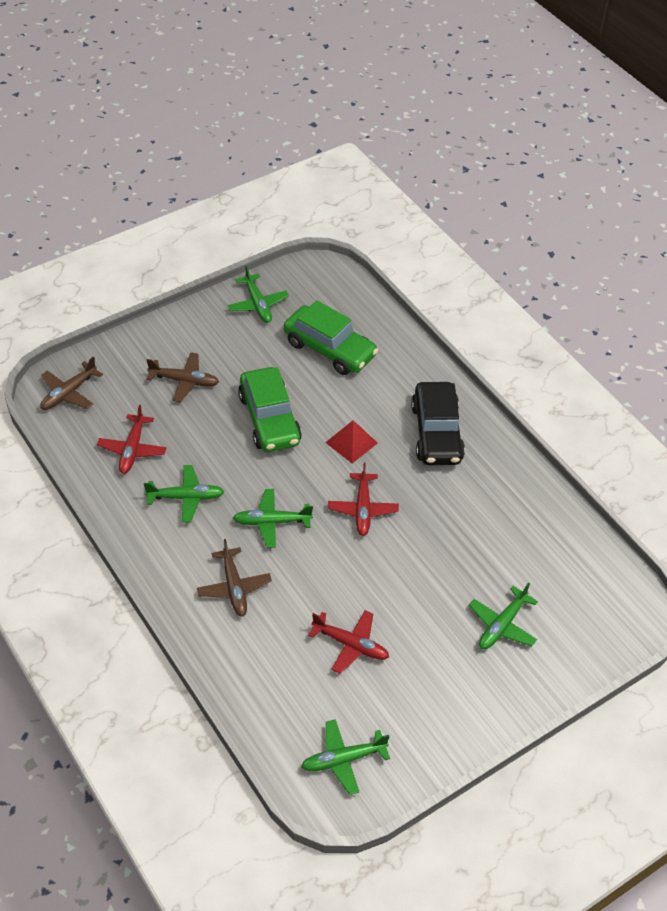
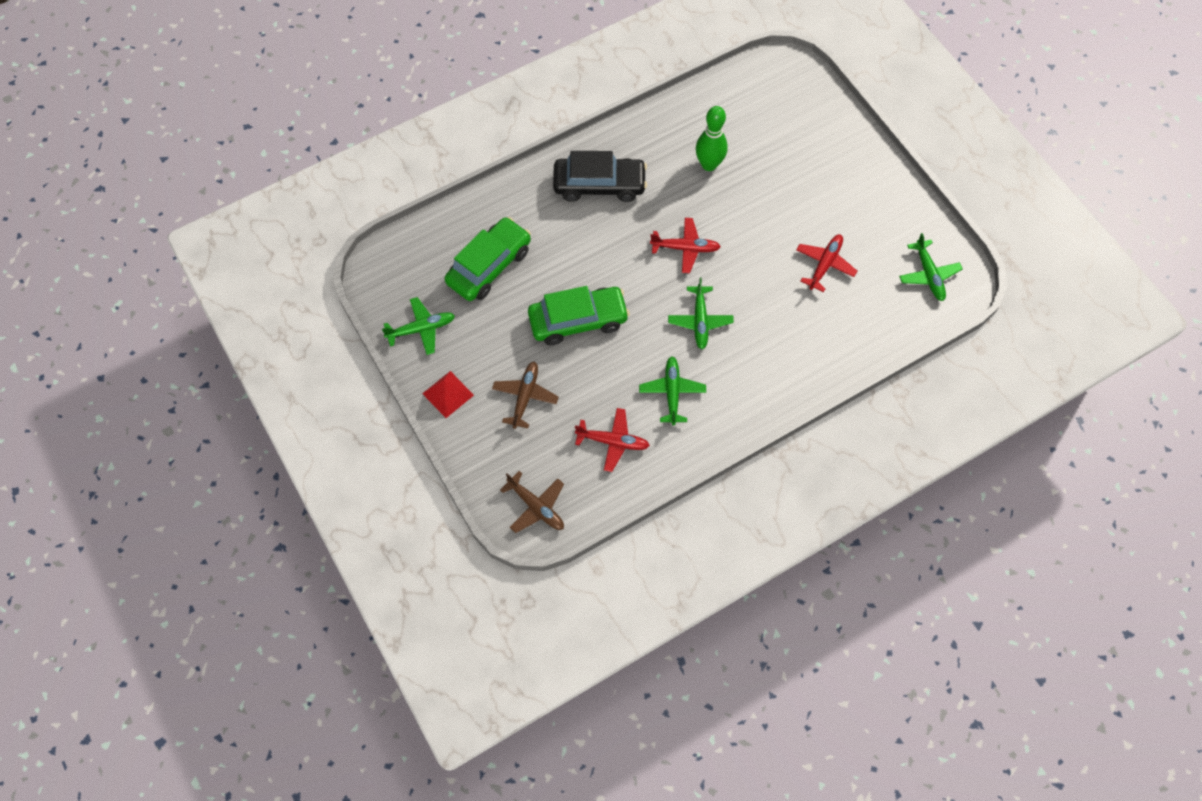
camera: 85 degrees left, 15 degrees up
(234, 587) = (771, 352): brown plane -> none
(351, 442) = (608, 253): red pyramid -> red pyramid (448, 394)
(477, 531) = (709, 164): none -> green bowling pin
(502, 625) = (801, 156): green plane -> none

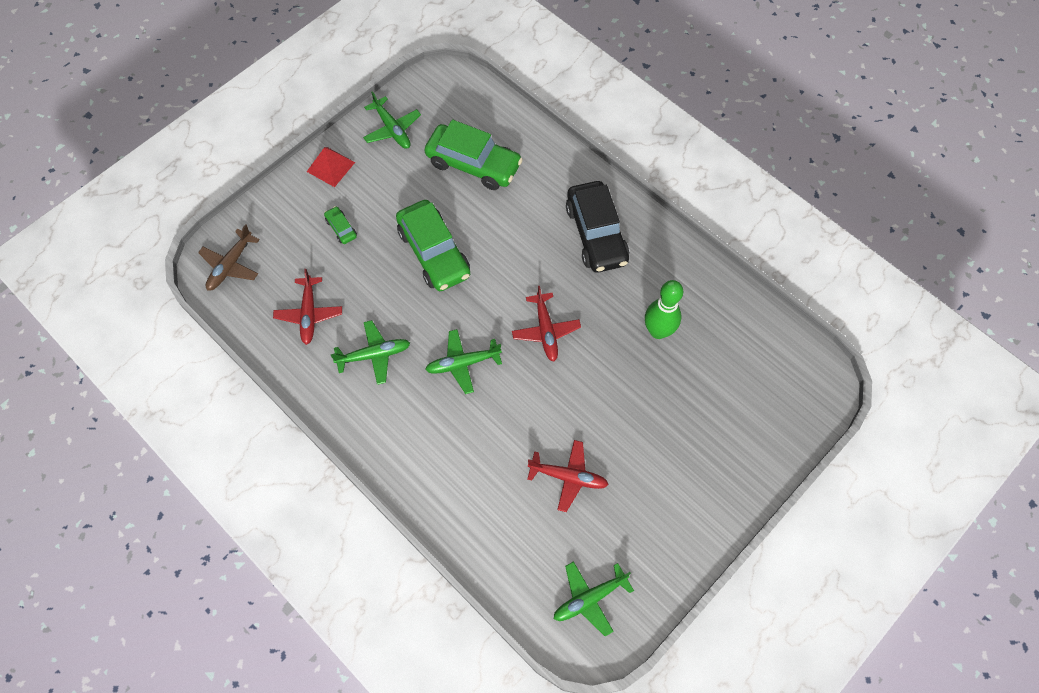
camera: 75 degrees right, 0 degrees up
(525, 397) = (341, 228): brown plane -> green car

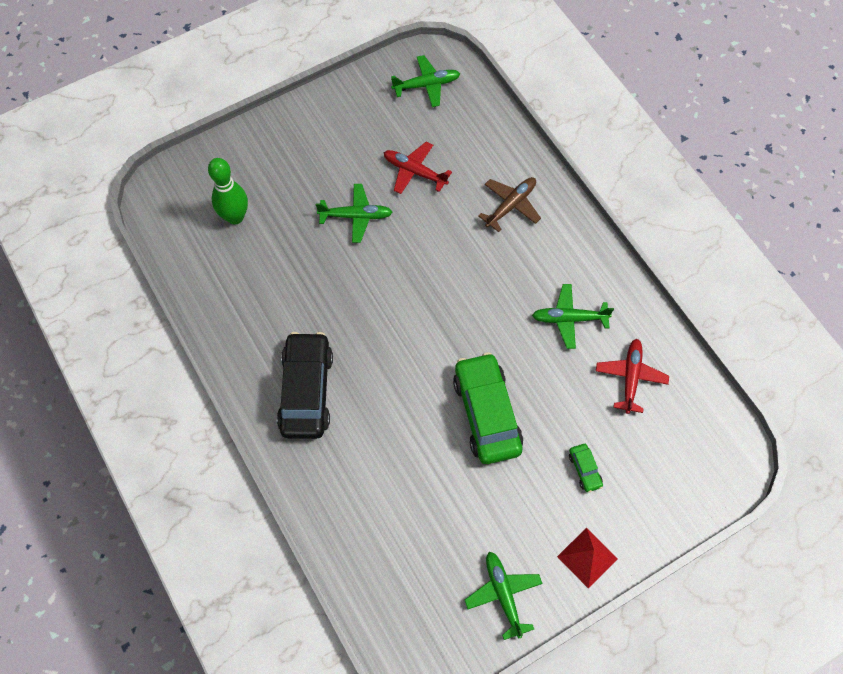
camera: 165 degrees left, 0 degrees up
(231, 265) = (712, 455): brown plane -> brown plane (510, 206)
(463, 363) = (483, 290): green plane -> green plane (355, 216)
(473, 164) = (415, 516): green car -> none
(545, 330) = (393, 302): red plane -> none
(658, 331) = (285, 275): green bowling pin -> green bowling pin (235, 217)

